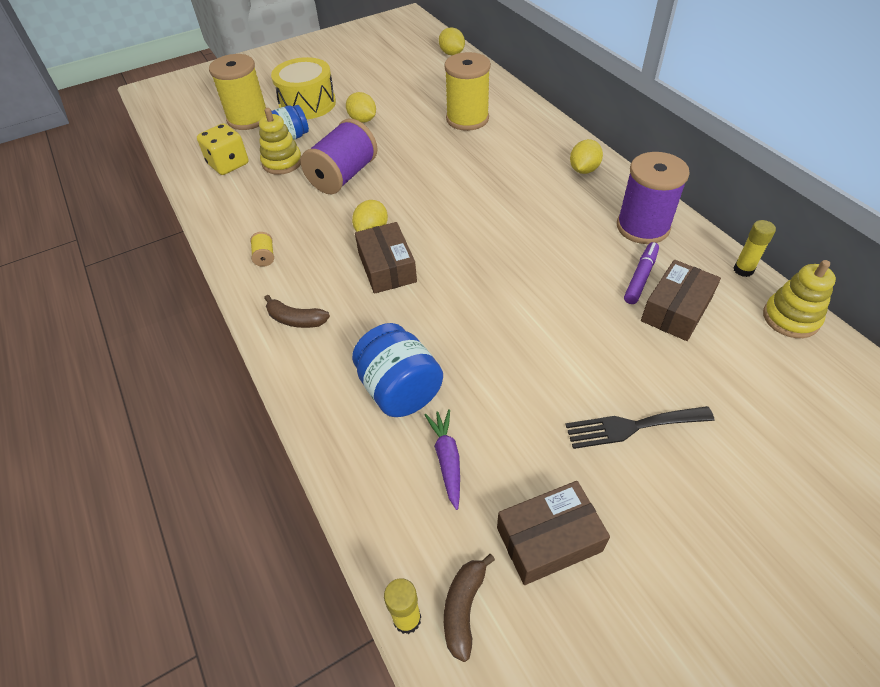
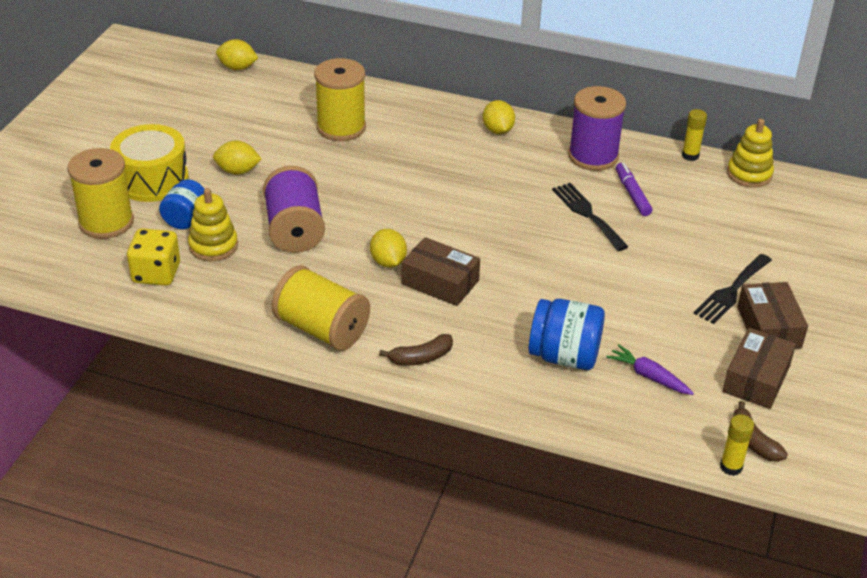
camera: 45 degrees left, 10 degrees down
(264, 256) = (321, 329): yellow spool -> yellow spool, size x2.49
(576, 274) = (587, 214): none -> black fork
(676, 310) = (678, 204): brown box -> brown box (769, 327)

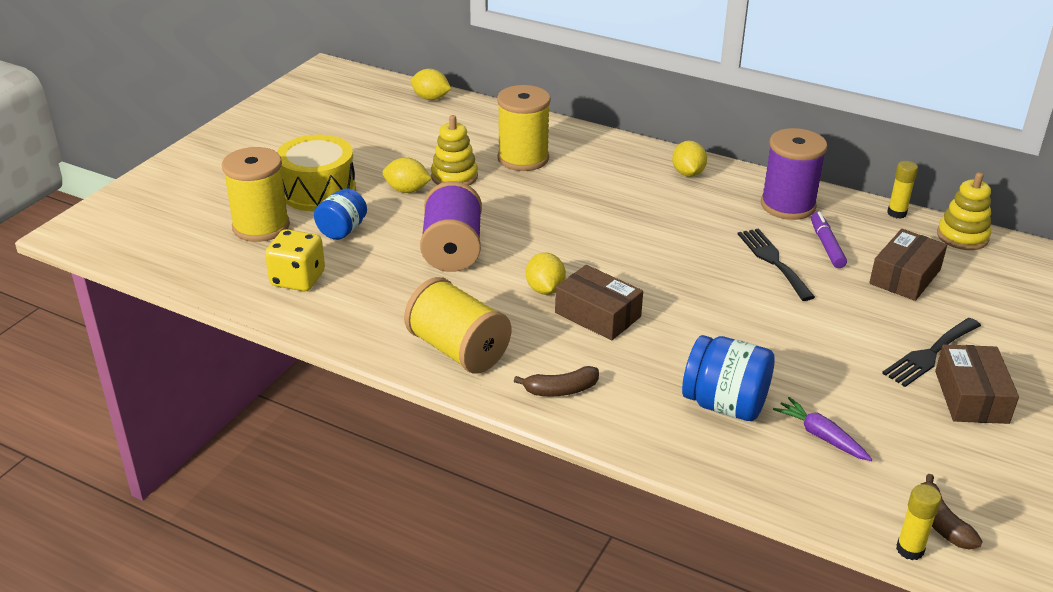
camera: 10 degrees right, 5 degrees down
(213, 246) = (364, 258): yellow stacking toy -> yellow stacking toy (454, 177)
(756, 379) = (951, 452): brown box -> brown box (905, 276)

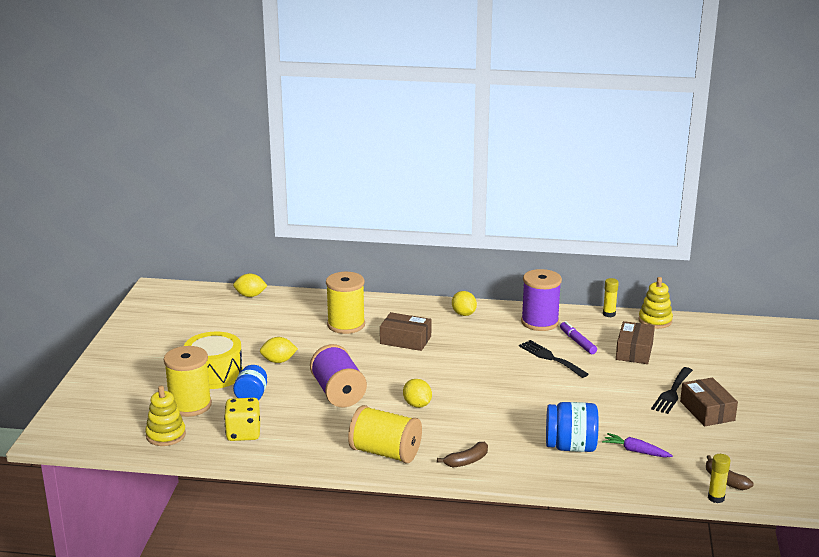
camera: 20 degrees left, 10 degrees down
(454, 177) = (306, 346): yellow stacking toy -> yellow stacking toy (166, 435)
(597, 315) = (461, 413): brown box -> brown box (405, 340)

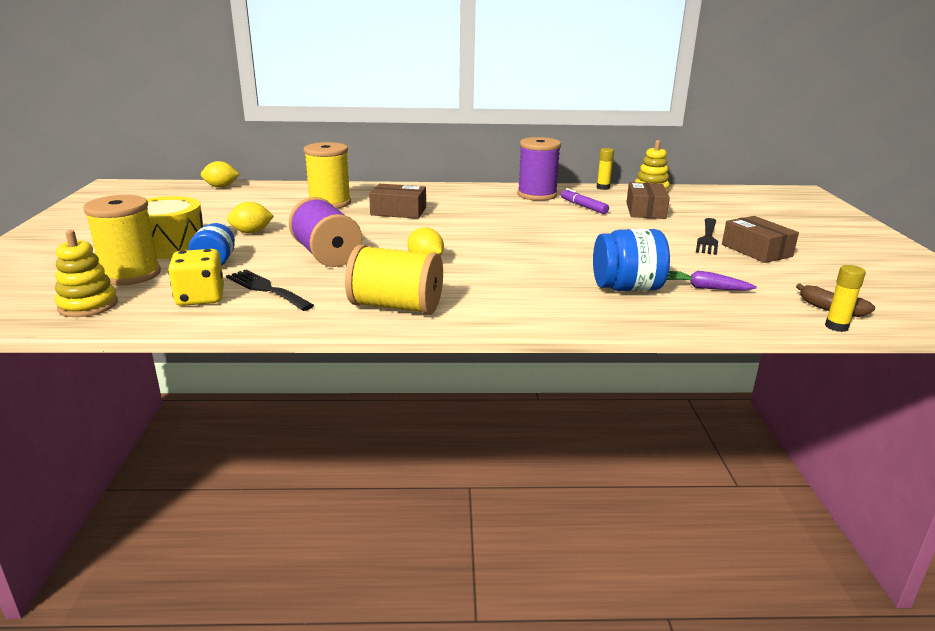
camera: 10 degrees left, 0 degrees up
(463, 314) = (455, 192): yellow lemon -> none
(466, 461) = (505, 309): brown banana -> none
(550, 358) = (562, 218): black fork -> black fork (266, 289)

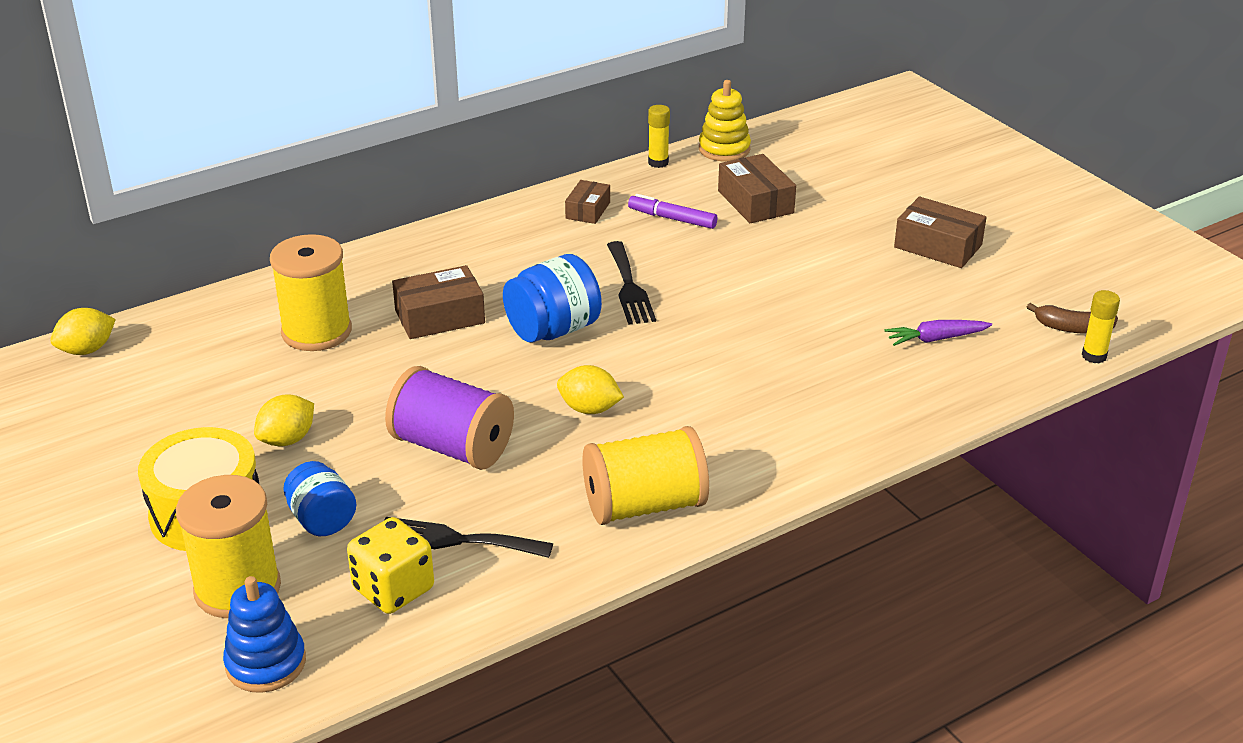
camera: 30 degrees left, 10 degrees up
(88, 305) = (266, 663): yellow stacking toy -> blue stacking toy
(537, 195) = (587, 210): purple spool -> brown box
(627, 288) = (858, 371): blue jar -> blue jar (553, 330)
(707, 238) = (870, 239): black fork -> black fork (629, 287)

